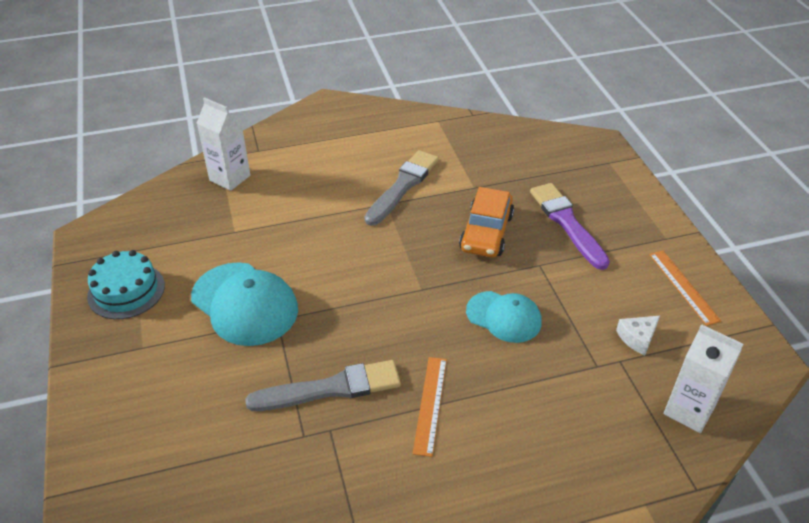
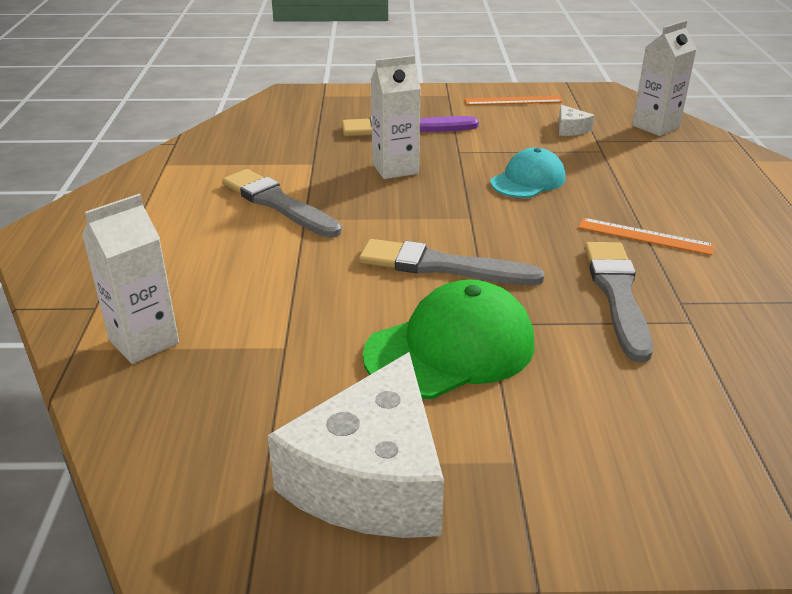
camera: 75 degrees left, 10 degrees down
(126, 291) = (372, 478): turquoise cake -> white cheese
(245, 304) = (450, 349): turquoise cap -> green cap
(343, 284) = (442, 266): none -> grey brush
(486, 232) = (395, 169): orange car -> white carton

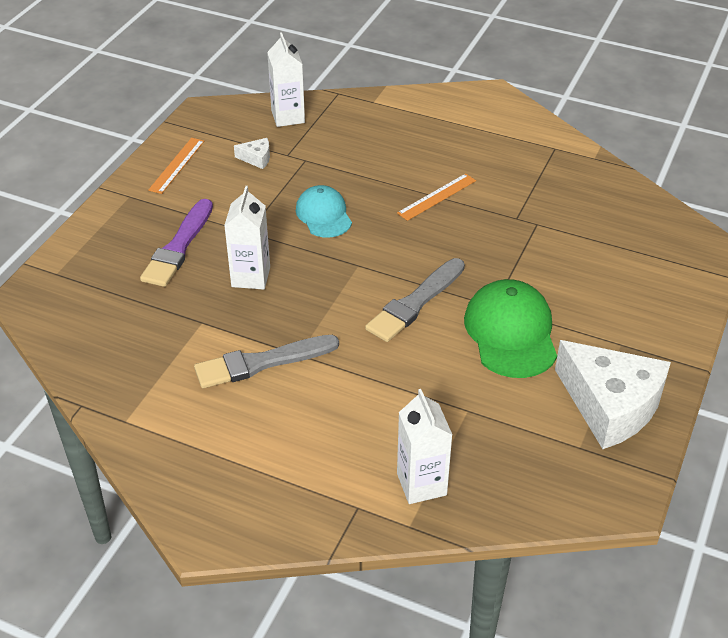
camera: 65 degrees left, 10 degrees up
(617, 295) = (495, 239): grey brush -> none

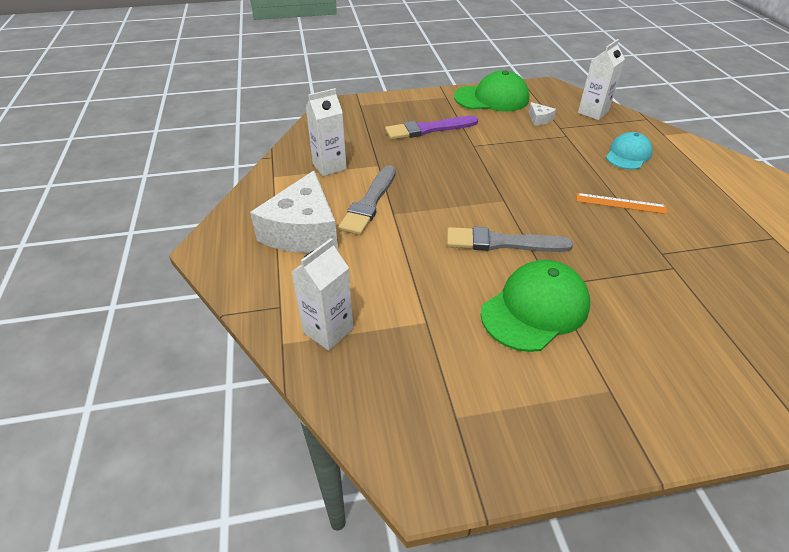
camera: 55 degrees right, 0 degrees up
(176, 165) = (492, 98): orange ruler -> green cap
(251, 277) = (437, 164): white carton -> white carton (329, 166)
(262, 362) = (369, 202): grey brush -> grey brush turned 105 degrees counterclockwise
(323, 215) = (529, 165): turquoise cap -> turquoise cap (628, 155)
(610, 405) = (528, 418): white cheese -> white cheese (303, 231)

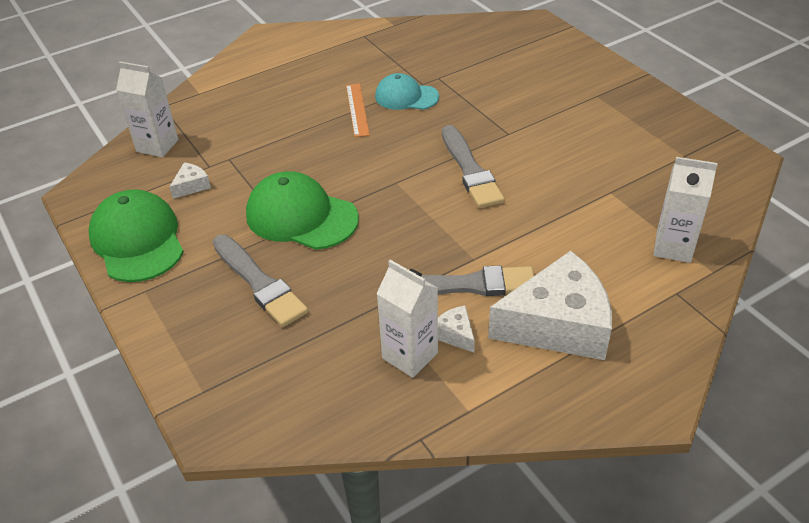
camera: 110 degrees left, 0 degrees up
(331, 186) = (455, 334): none -> white cheese
(428, 129) = (259, 283): purple brush -> grey brush
(535, 309) = (544, 138): green cap -> green cap (301, 216)
(628, 155) = (257, 112): turquoise cap -> turquoise cap (406, 97)

